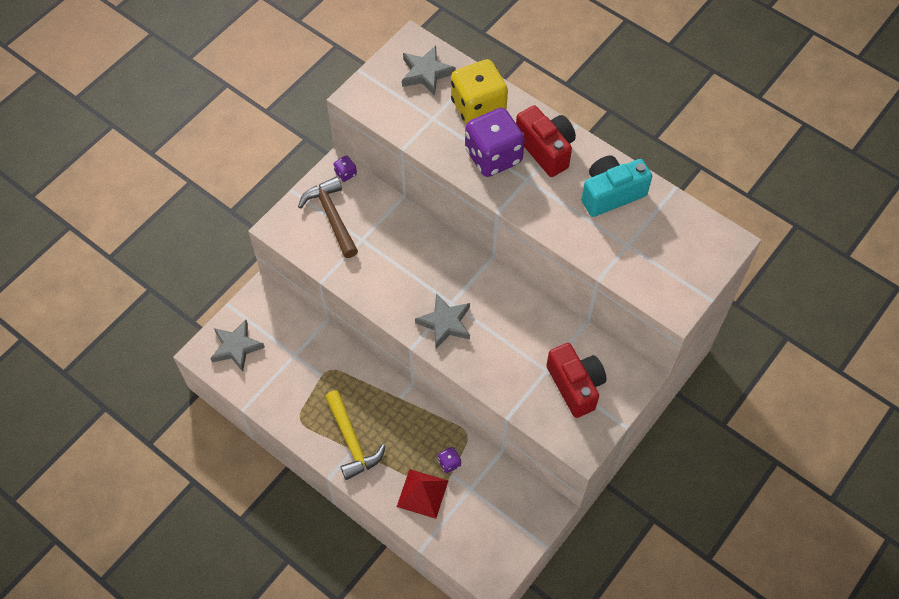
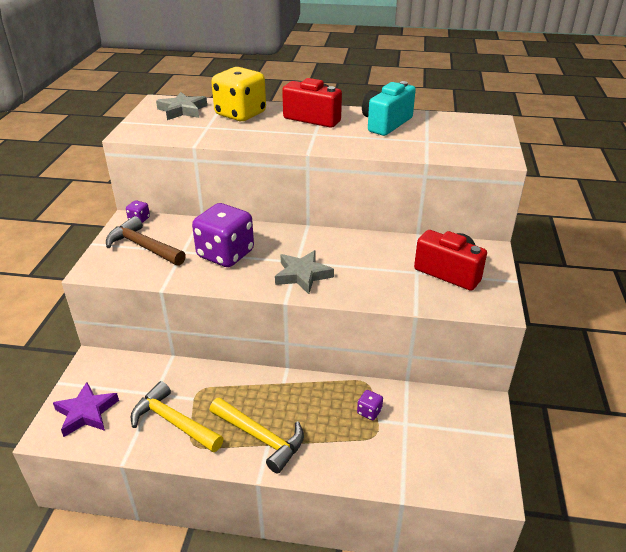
camera: 30 degrees left, 25 degrees down
(236, 347) = (86, 413): grey star -> purple star
(295, 391) = (173, 422): none -> yellow hammer
(422, 493) = (364, 449): red pyramid -> none
(493, 156) = (276, 131): purple dice -> purple dice (225, 254)

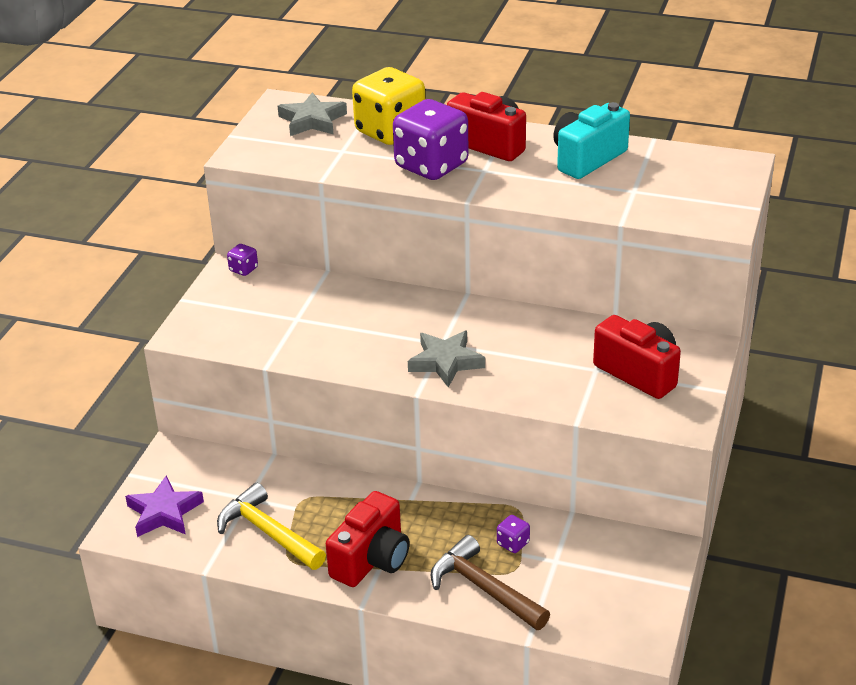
camera: 10 degrees right, 0 degrees up
(143, 247) = (247, 309): brown hammer -> brown hammer (484, 589)
(225, 254) = (351, 327): purple dice -> purple dice (431, 166)
(260, 437) = (371, 560): yellow hammer -> red camera

